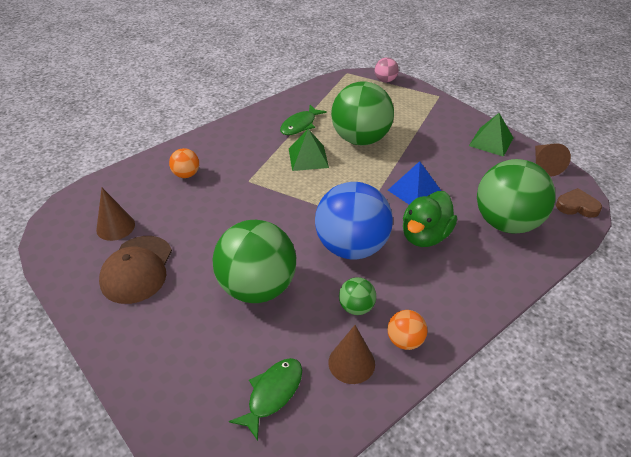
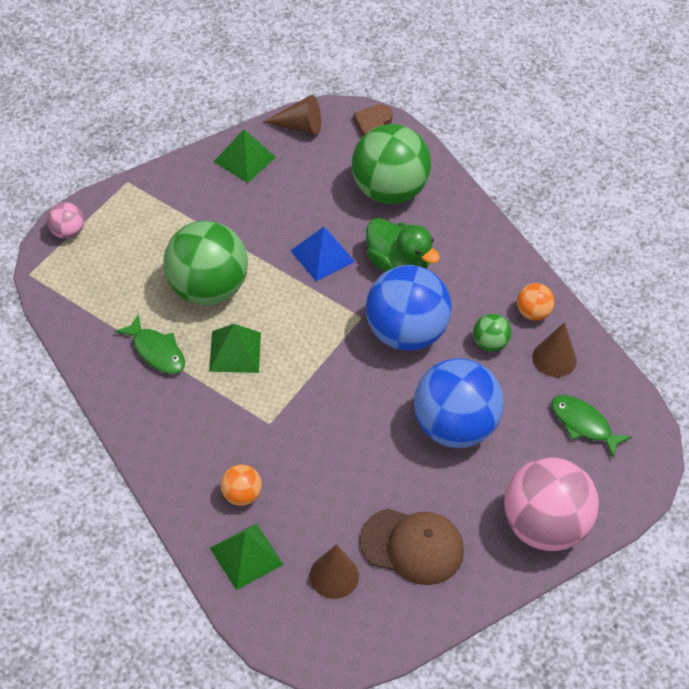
camera: 85 degrees left, 10 degrees up
(137, 182) = (246, 556): none -> green pyramid
(151, 363) = (544, 525): none -> pink ball
(257, 287) = (454, 426): green ball -> blue ball

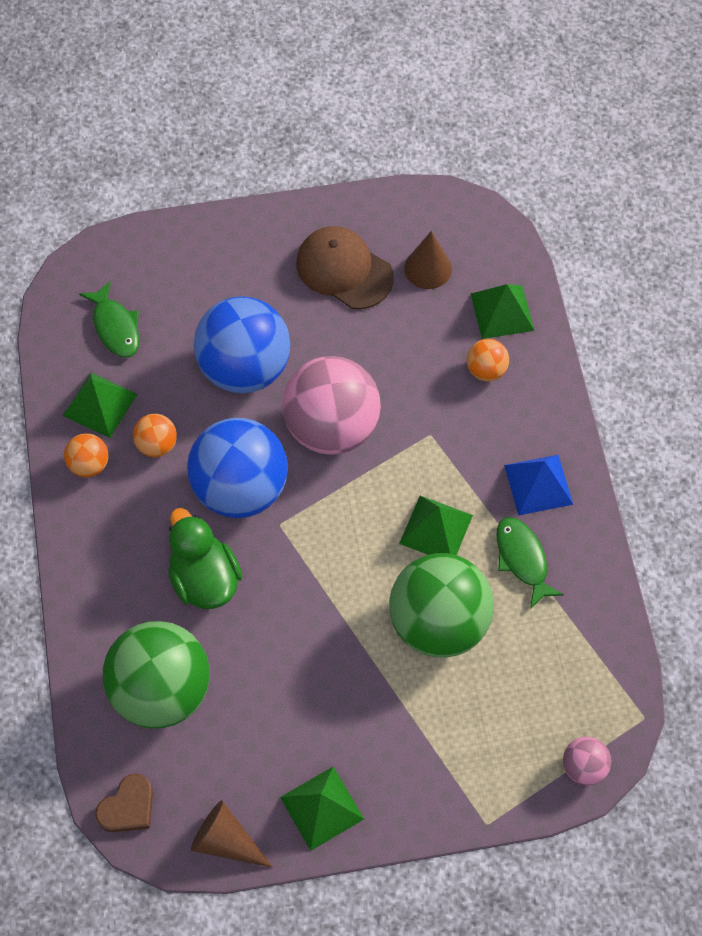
camera: 155 degrees left, 10 degrees up
(322, 256) = (286, 621): blue pyramid -> blue pyramid (538, 484)
(490, 343) = (157, 445): green ball -> orange ball
(544, 525) = (213, 248): pink ball -> pink ball (332, 427)
(554, 358) = (100, 405): brown cone -> green pyramid

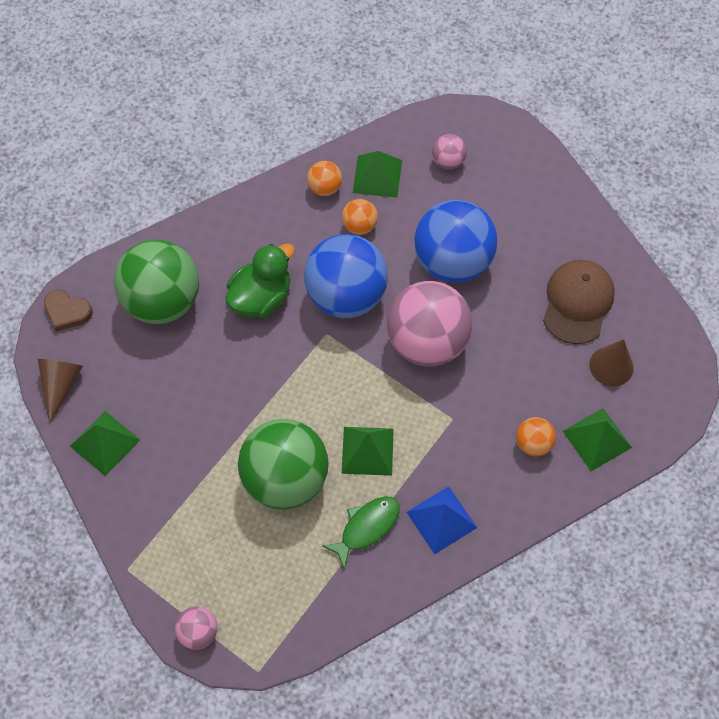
camera: 70 degrees right, 0 degrees up
(115, 327) = (448, 161): green fish -> pink ball

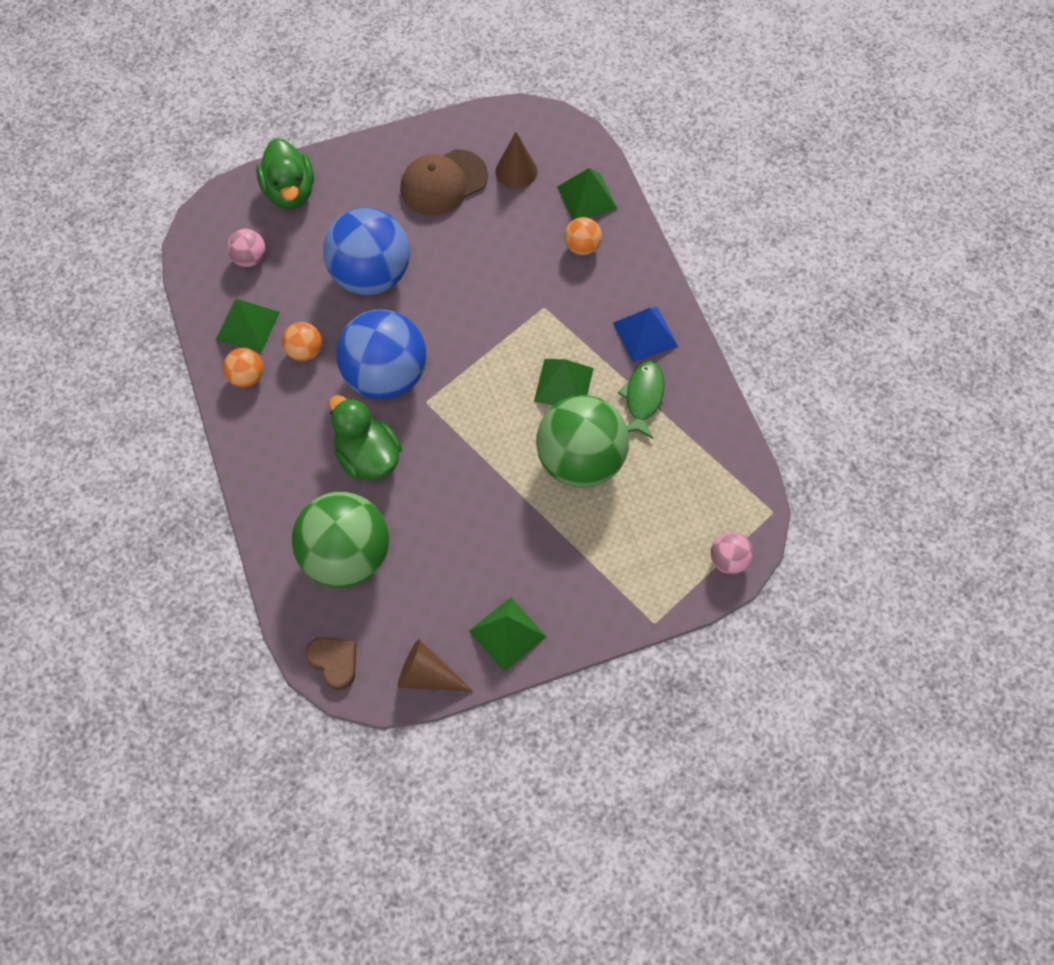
camera: 80 degrees left, 0 degrees up
(67, 312) = (334, 662): brown heart -> brown heart turned 75 degrees counterclockwise
(366, 527) = (643, 397): green fish -> green fish turned 45 degrees clockwise
(427, 342) = (457, 314): pink ball -> none
(530, 176) = (290, 192): none -> green duck
(577, 302) = (443, 183): brown cap -> brown cap turned 60 degrees counterclockwise

